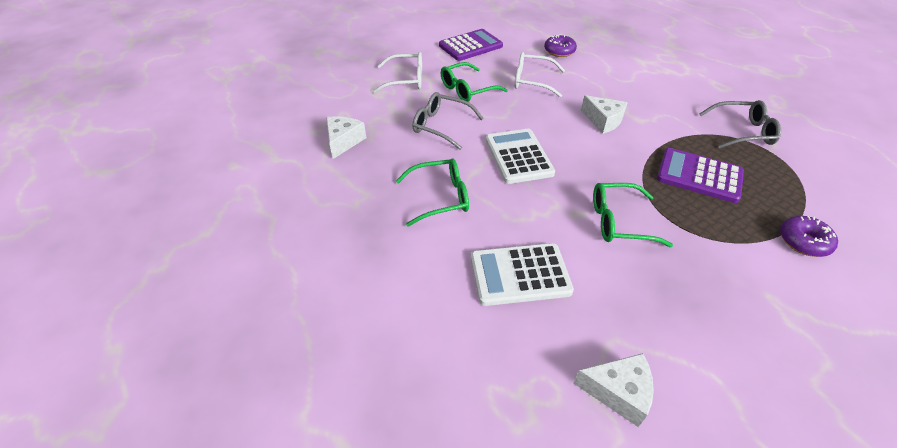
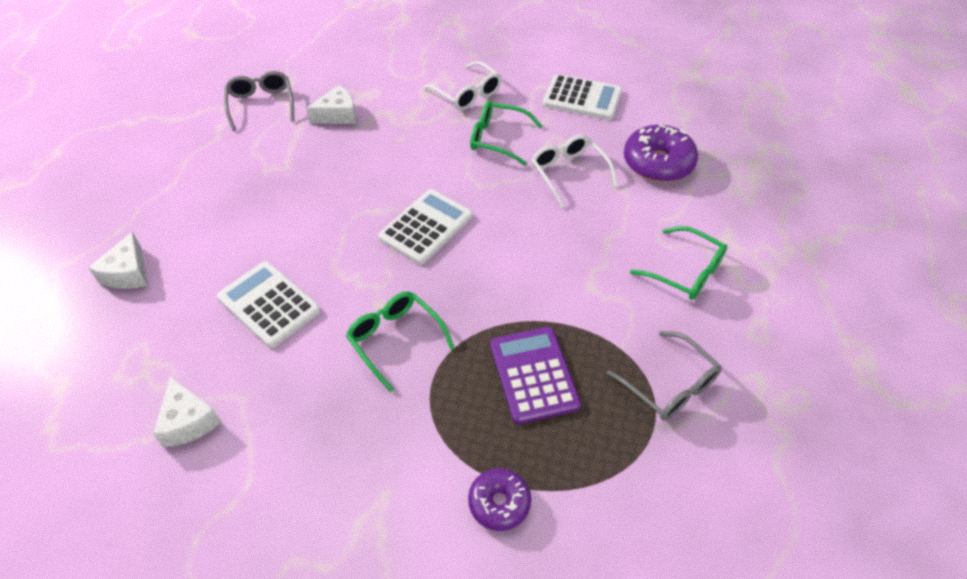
camera: 50 degrees right, 5 degrees up
(440, 197) = (320, 209): green glasses -> green glasses (685, 272)
(441, 126) = (420, 155): grey glasses -> grey glasses (261, 105)
(470, 46) = (582, 98): purple calculator -> white calculator
(559, 51) = (658, 163): purple donut -> purple donut, size x1.64
(603, 121) = (555, 258): white cheese -> white cheese (128, 273)

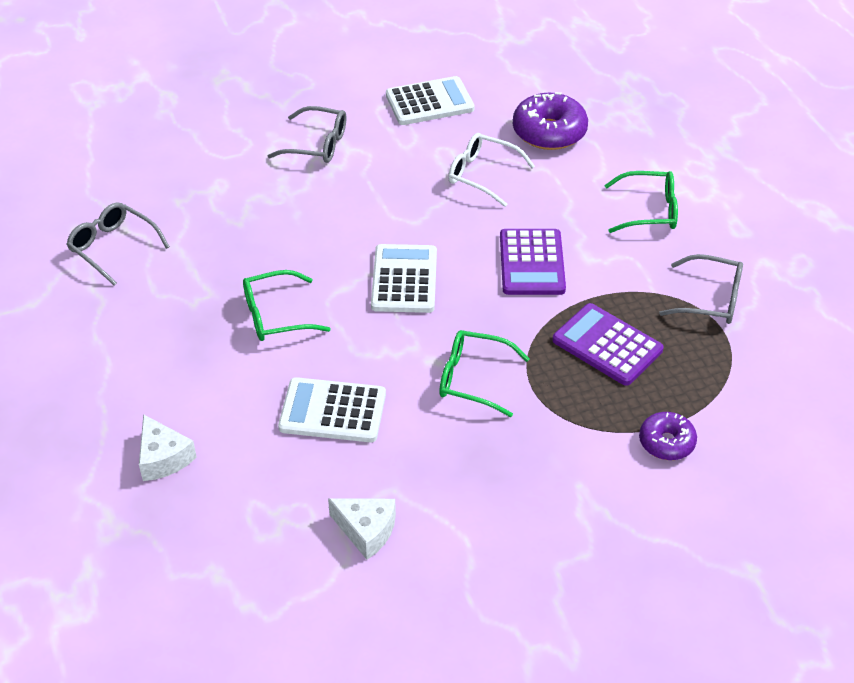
camera: 35 degrees left, 5 degrees down
(337, 115) = (207, 221): white cheese -> none
(467, 94) = (317, 144): white glasses -> grey glasses
(498, 139) = (389, 173): green glasses -> green glasses (276, 316)
(539, 265) = (531, 263): none -> purple calculator

